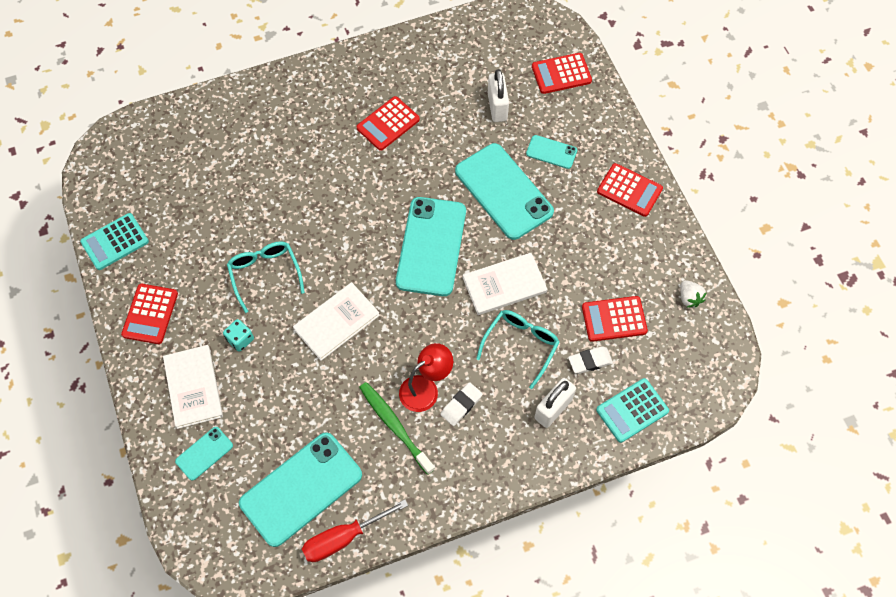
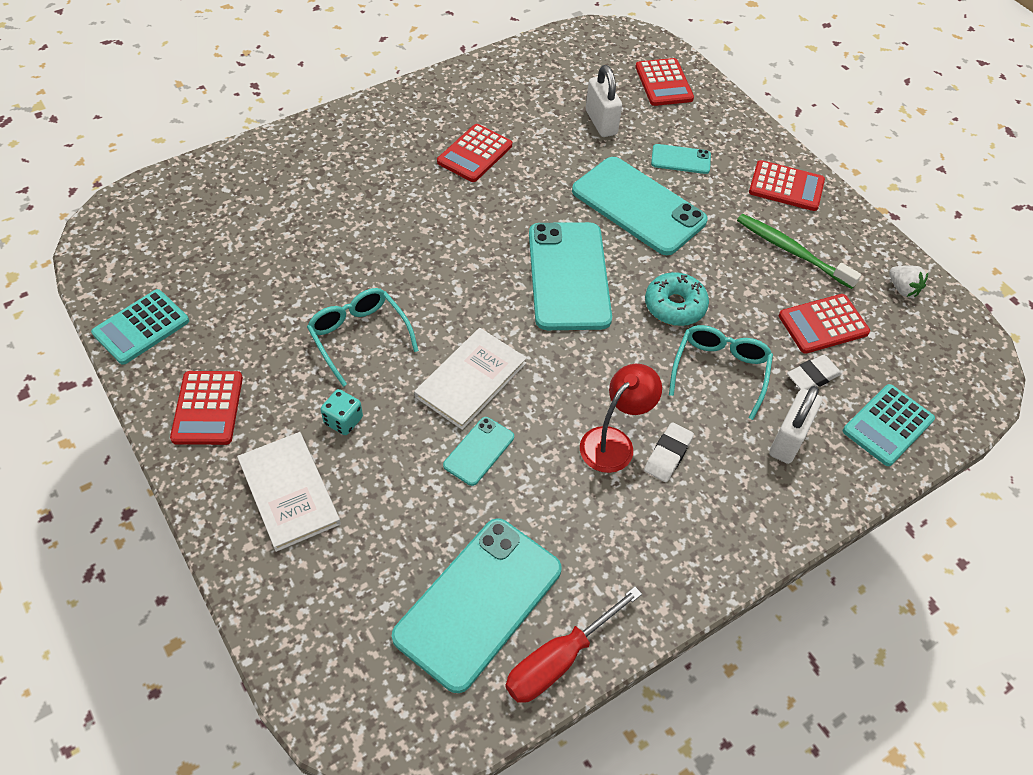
camera: 15 degrees left, 10 degrees down
(204, 453) = (324, 579): turquoise phone -> turquoise phone (479, 451)
(395, 426) = (587, 496): green toothbrush -> green toothbrush (791, 251)
(504, 285) = (675, 306): white book -> turquoise donut
(561, 74) = (663, 83): red calculator -> red calculator turned 75 degrees counterclockwise

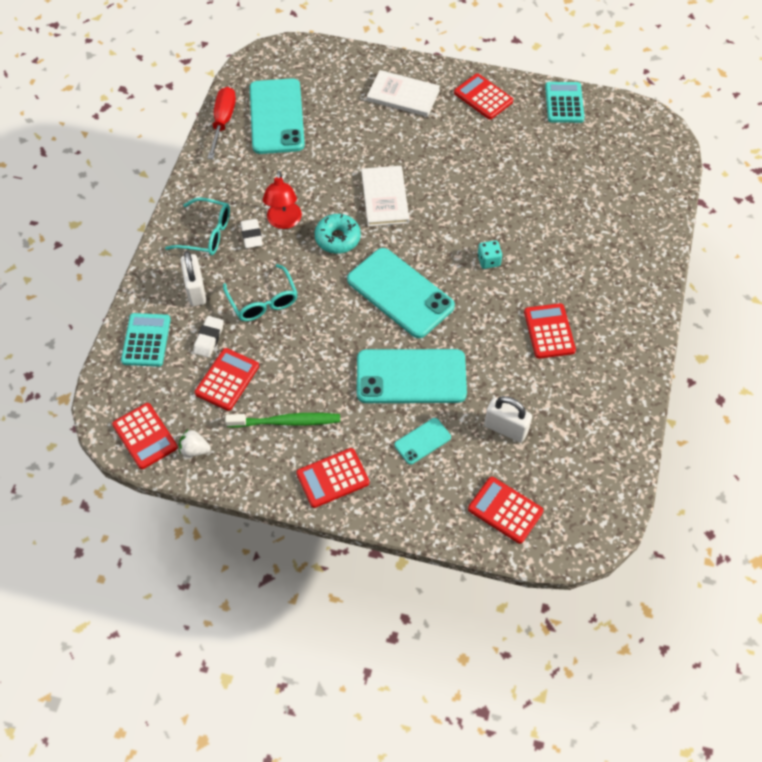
camera: 140 degrees right, 5 degrees up
(343, 421) = (419, 136): turquoise dice -> turquoise dice (488, 261)
(359, 337) = (463, 175): turquoise glasses -> turquoise glasses (206, 233)
(479, 451) = (343, 170): turquoise phone -> none
(675, 306) = (323, 322): turquoise donut -> turquoise donut (337, 238)
(948, 333) = (145, 436): none -> red calculator

